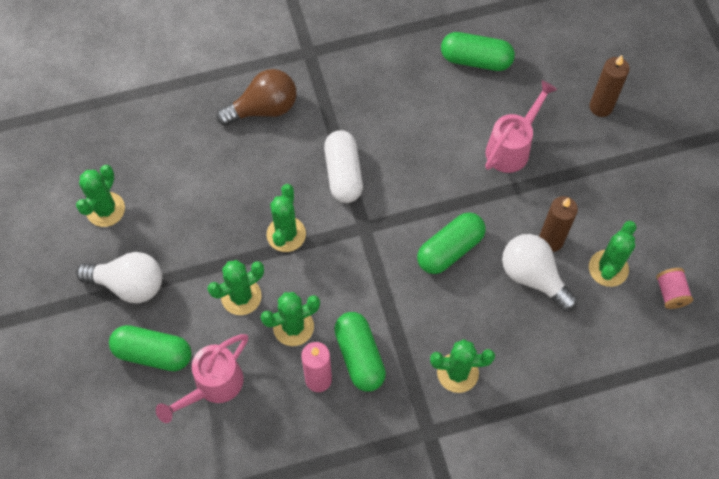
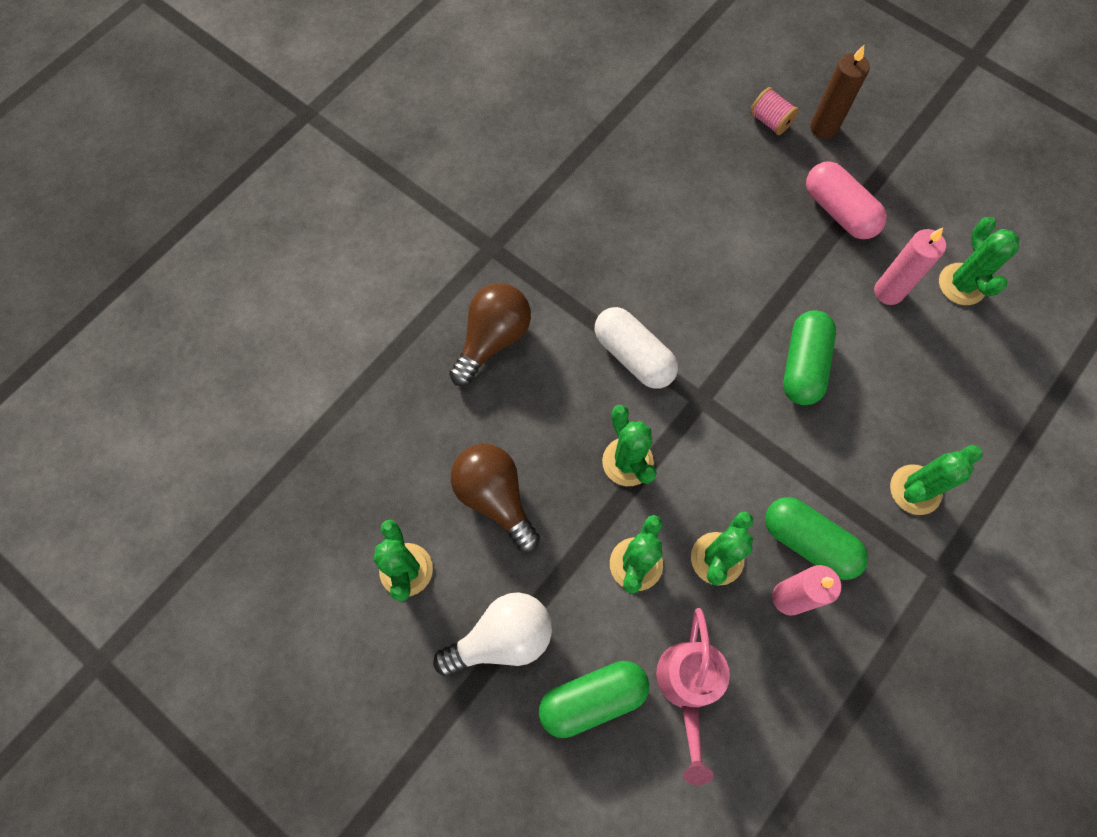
camera: 35 degrees left, 5 degrees up
(189, 203) = (495, 497): none -> brown light bulb
(476, 60) = (668, 152): green capsule -> none
(512, 147) = (775, 220): pink watering can -> none
(533, 277) = (902, 339): white light bulb -> none
(550, 241) = (888, 292): brown candle -> pink candle
(562, 168) = (839, 211): none -> pink capsule
(670, 293) = (1034, 271): pink spool -> pink spool (770, 121)

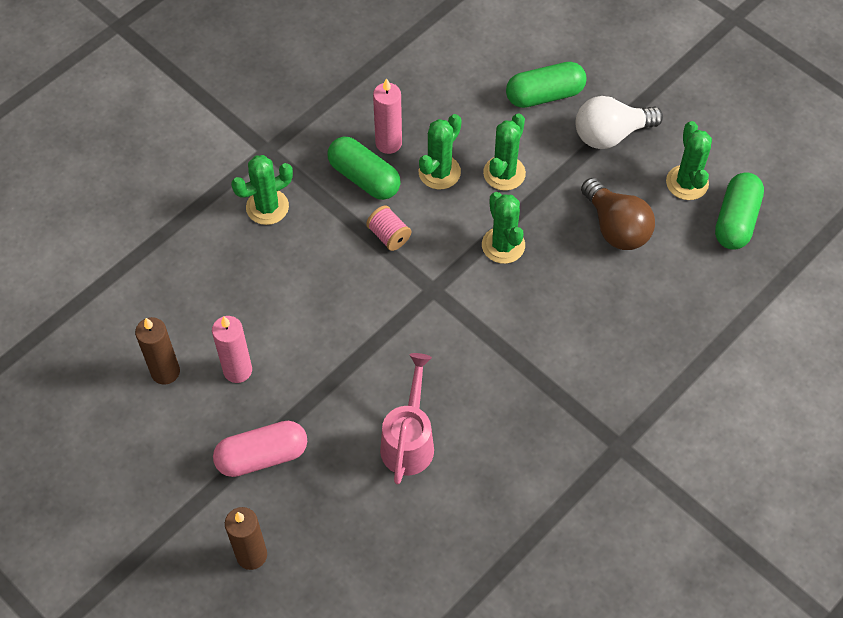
camera: 175 degrees left, 10 degrees down
(493, 339) = (618, 356): brown light bulb -> none
(633, 356) = (488, 331): white capsule -> none
(687, 687) = (475, 96): pink watering can -> pink watering can (409, 441)
(770, 121) = (309, 568): pink spool -> pink spool (389, 235)
(803, 365) = (335, 310): green capsule -> green capsule (736, 220)
(839, 211) = (262, 456): pink capsule -> pink capsule turned 75 degrees counterclockwise
(962, 284) = (165, 372): green cactus -> brown candle

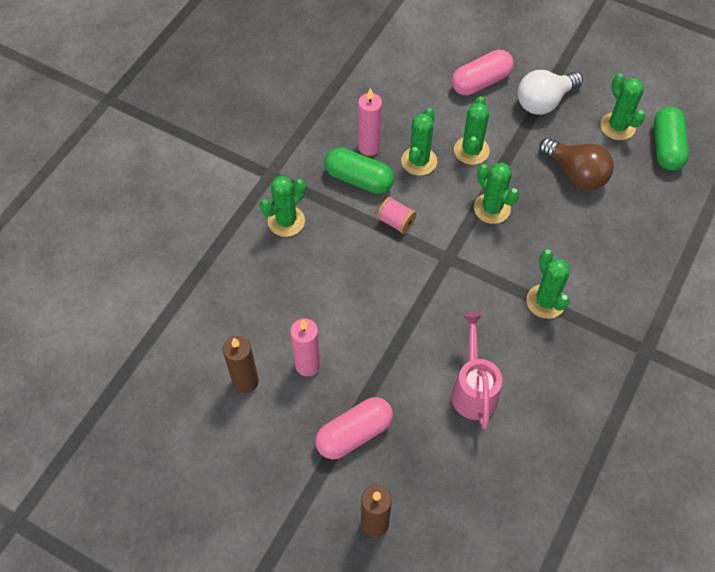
camera: 15 degrees left, 0 degrees up
(525, 364) = (545, 301): none -> green cactus
(544, 95) = (481, 82): green capsule -> pink capsule

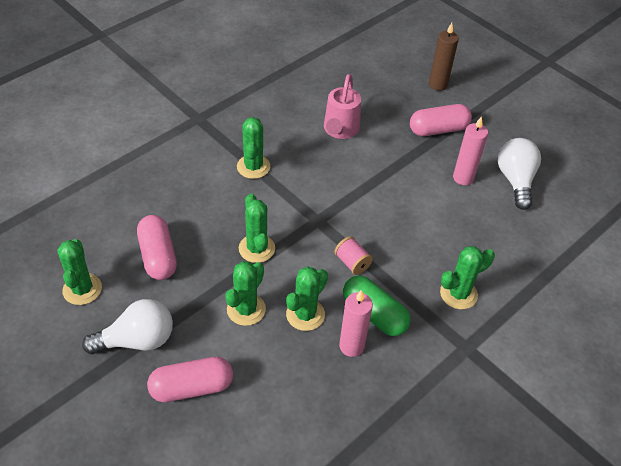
camera: 165 degrees left, 10 degrees down
(245, 381) = (515, 180): brown candle -> white light bulb
(576, 174) = (158, 256): brown light bulb -> pink capsule
(666, 147) = (53, 254): green capsule -> none

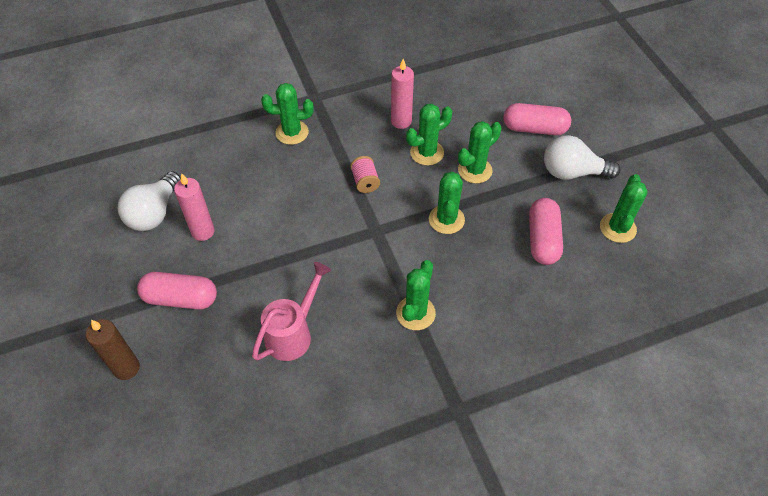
camera: 155 degrees left, 5 degrees up
(374, 314) = (370, 137): green capsule -> none

